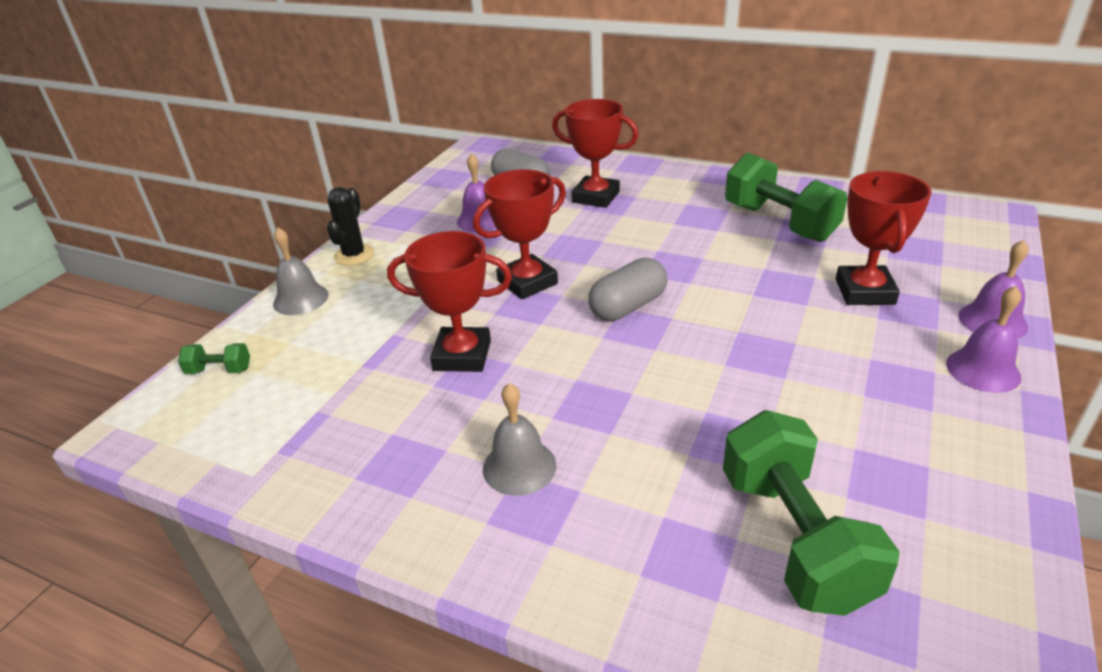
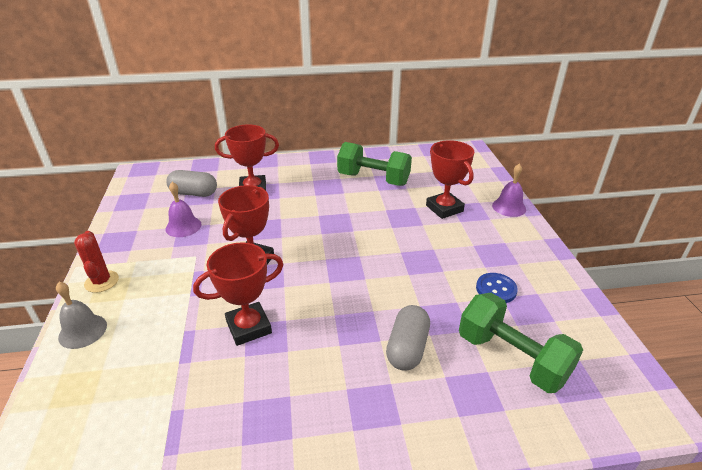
camera: 35 degrees left, 0 degrees up
(219, 370) = (55, 415): green dumbbell -> none
(354, 255) = (101, 281): black cactus -> red cactus
(519, 466) = (345, 385): grey bell -> none
(628, 307) = (329, 257): grey capsule -> grey capsule (407, 348)
(854, 433) = (496, 289): none -> blue button
(983, 370) = (523, 234): purple bell -> none

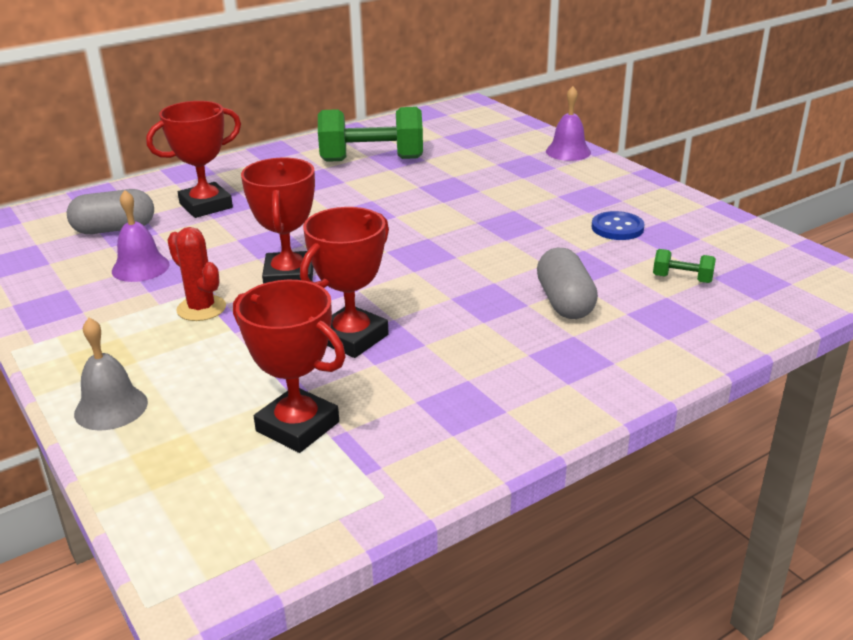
camera: 25 degrees left, 5 degrees down
(101, 281) = (77, 354): red cactus -> red cactus (201, 308)
(444, 208) = (492, 169): red trophy -> red trophy (297, 426)
(512, 358) = (682, 279): green dumbbell -> green dumbbell, size x0.44

